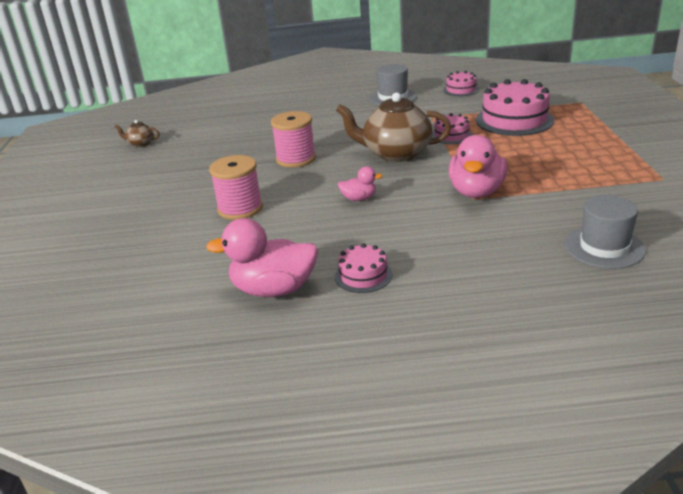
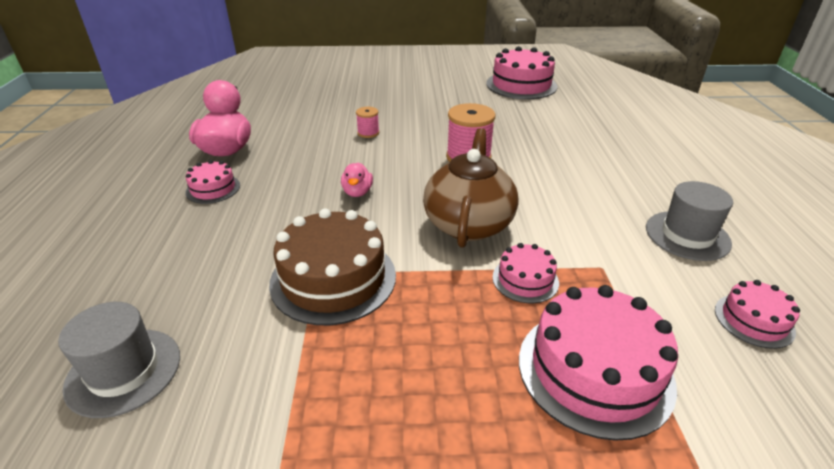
camera: 90 degrees right, 5 degrees up
(141, 144) = (521, 85): brown teapot -> pink cake
(240, 209) = (368, 133): pink spool -> pink spool, size x0.53
(476, 192) = (333, 278): pink duck -> brown cake

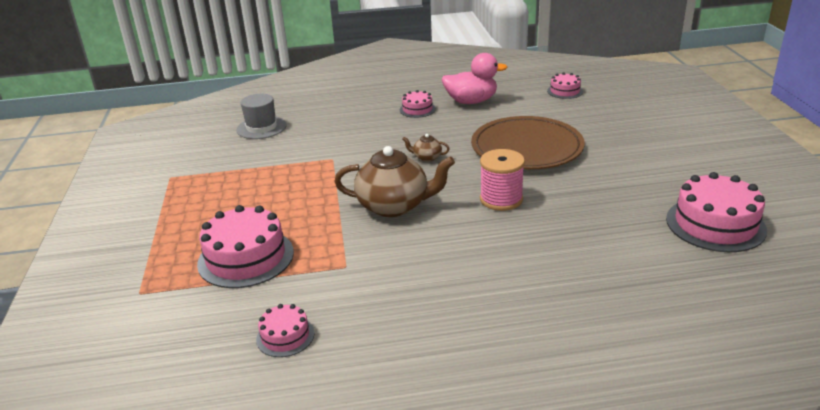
camera: 85 degrees right, 5 degrees down
(333, 278) = (327, 164): brown cake -> none
(357, 192) = (427, 157): pink duck -> brown teapot
(368, 133) = (527, 148): pink spool -> brown plate
(525, 280) = (329, 232): pink cake -> pink cake (565, 91)
(687, 235) = (396, 318): grey hat -> none

